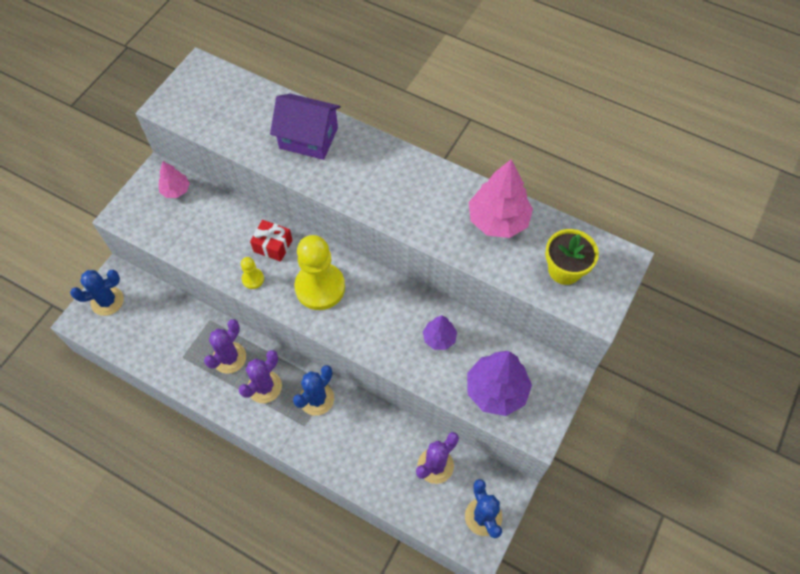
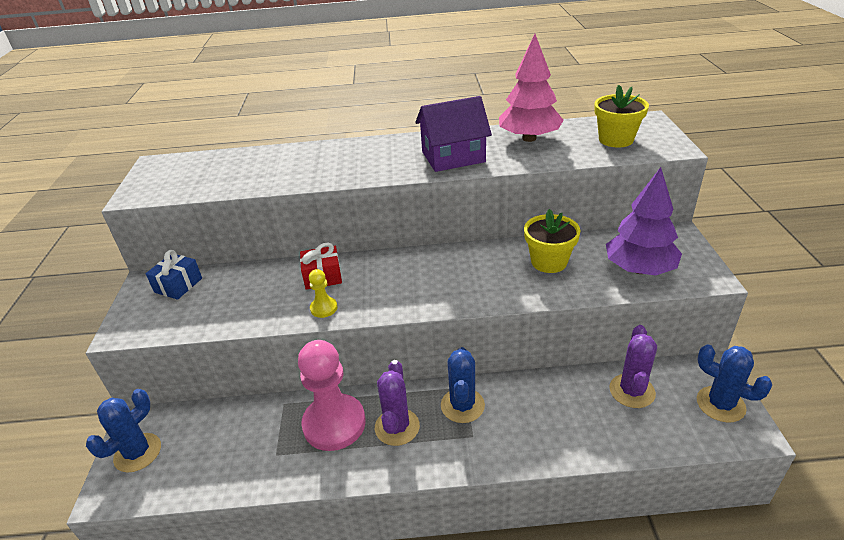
camera: 30 degrees left, 25 degrees down
(176, 190) = (178, 285): pink tree -> blue gift
(229, 358) = (334, 424): purple cactus -> pink pawn
(308, 138) = (309, 160): purple house -> purple house (453, 157)
(320, 287) = (400, 282): yellow pawn -> none
(439, 338) = (549, 262): purple tree -> yellow flower pot

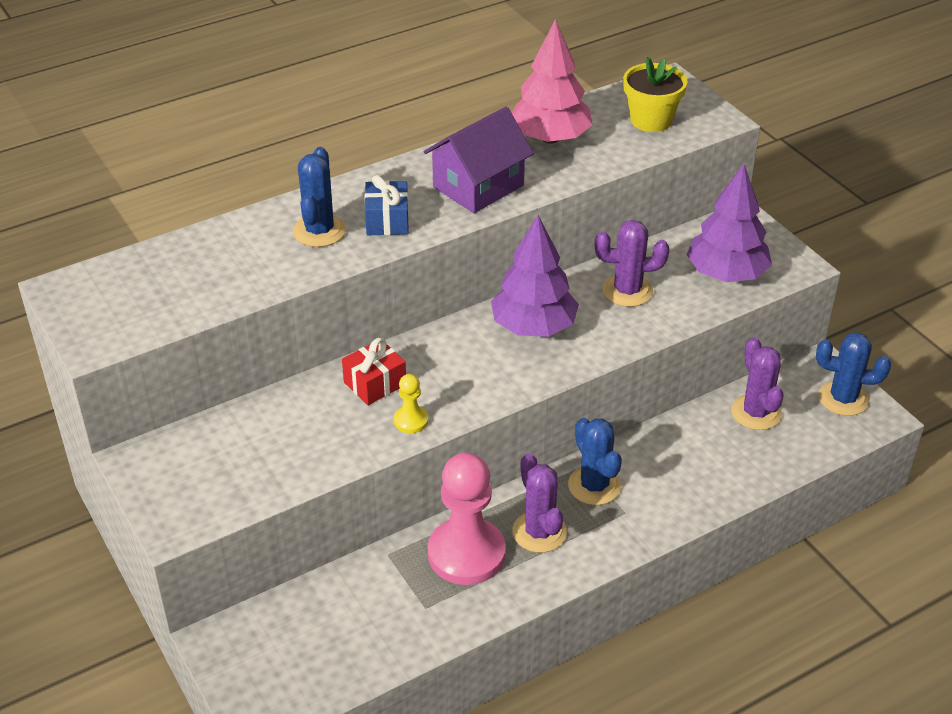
camera: 30 degrees left, 5 degrees up
(138, 452) = (254, 668): blue cactus -> blue cactus (319, 231)
(178, 285) = (189, 450): blue gift -> blue gift (387, 221)
(460, 269) = (534, 327): none -> purple tree
(549, 262) = (627, 291): yellow flower pot -> purple cactus

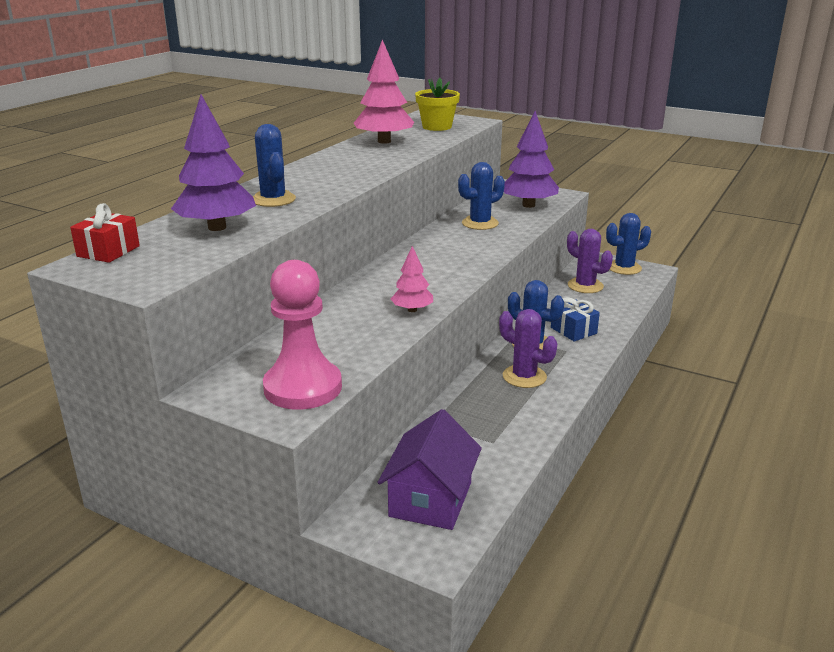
camera: 30 degrees left, 15 degrees down
(375, 383) = (363, 300): red gift -> red gift (108, 251)
(387, 221) = (319, 187): blue gift -> blue gift (573, 330)
(411, 420) = (412, 310): yellow pawn -> pink tree
(466, 554) = (488, 403): pink pawn -> pink pawn (303, 388)
(478, 186) = (363, 164): purple house -> purple house (430, 499)
(534, 327) = (441, 250): purple tree -> purple tree (217, 227)
(627, 291) = (480, 223): purple cactus -> blue cactus

